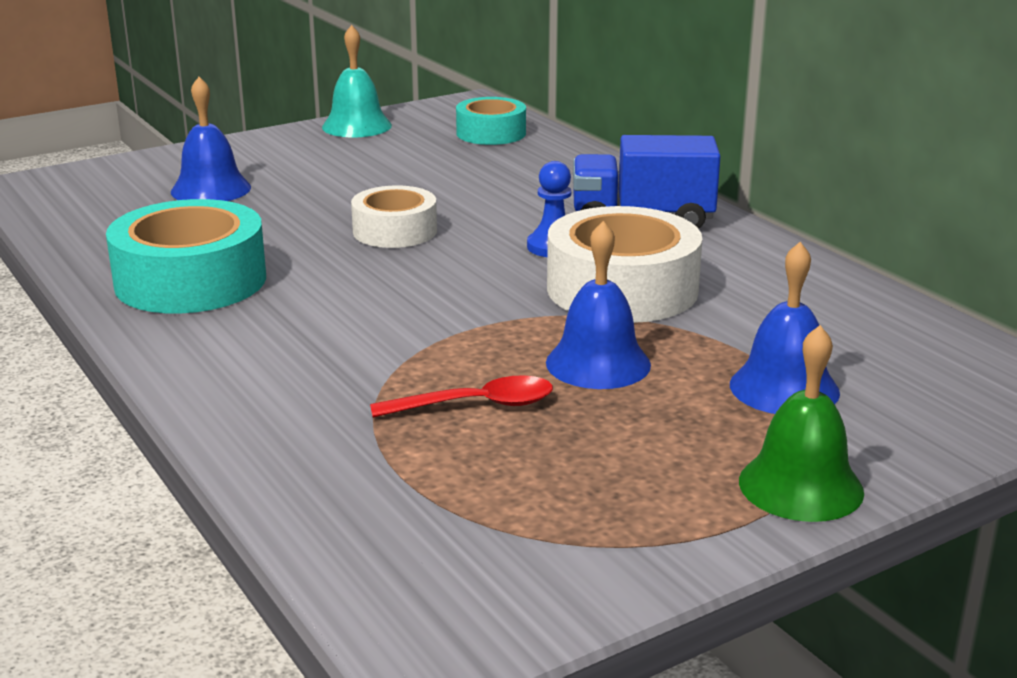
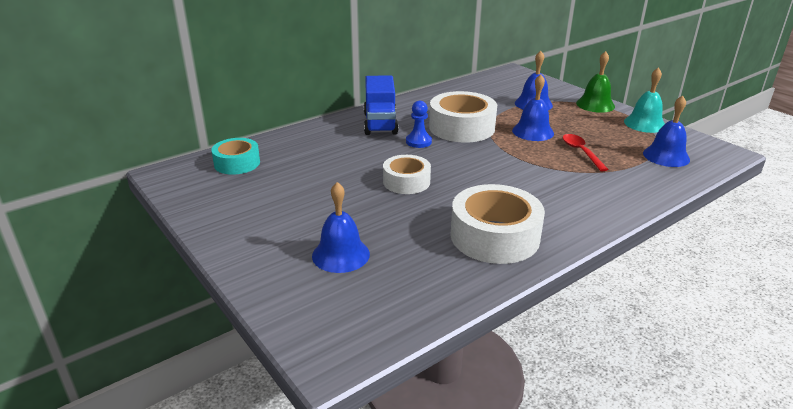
camera: 95 degrees left, 5 degrees up
(191, 281) = (494, 236): turquoise tape -> white tape
(356, 126) = (206, 211): turquoise bell -> turquoise bell (644, 124)
(428, 524) = (666, 156): none -> blue bell

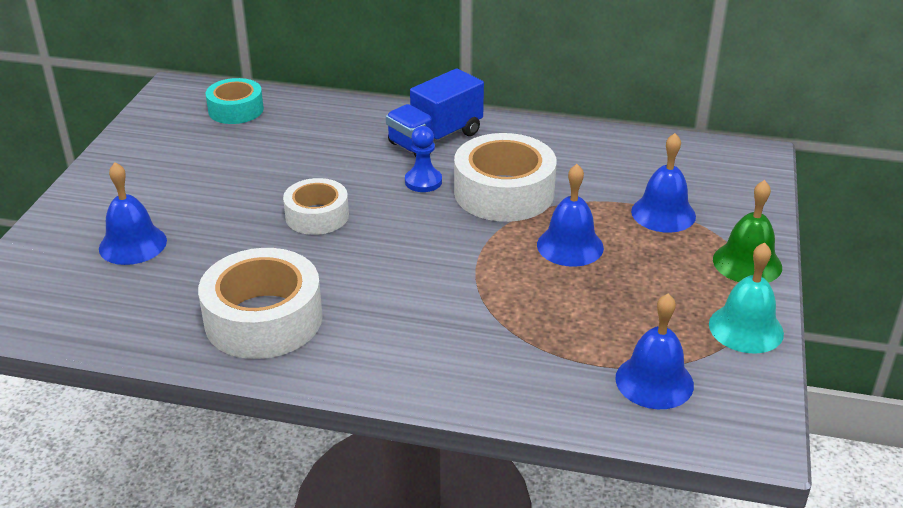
camera: 50 degrees right, 5 degrees up
(581, 152) = (561, 305): red spoon -> none

